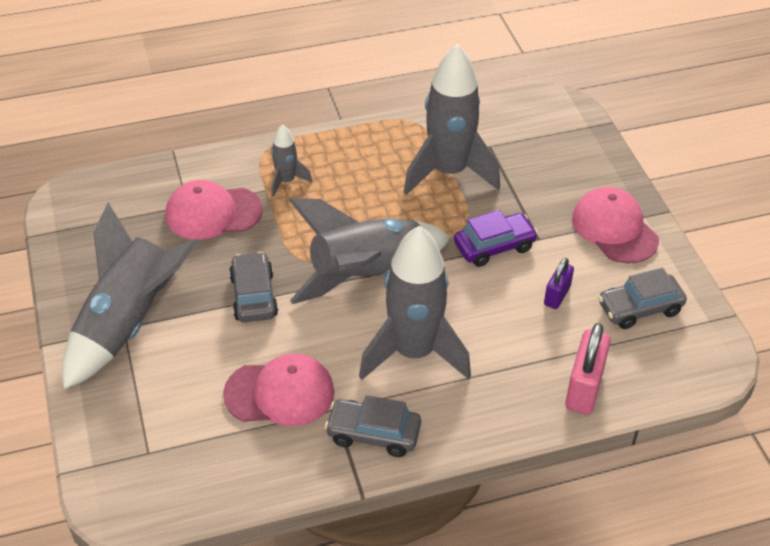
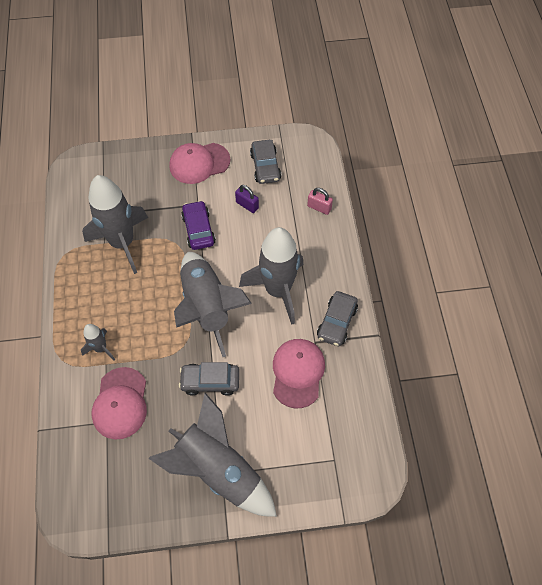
camera: 80 degrees left, 15 degrees up
(584, 388) = (319, 207): pink padlock -> pink padlock, size x0.60

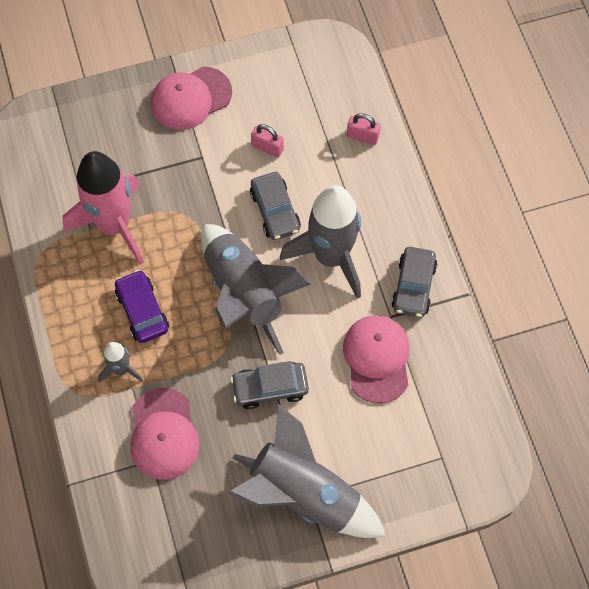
camera: 10 degrees left, 5 degrees up
(122, 243) = (114, 225): grey rocket -> pink rocket
(198, 230) = (210, 192): purple car -> purple car (142, 311)
(247, 205) = (267, 148): purple padlock -> pink padlock
(265, 167) = (280, 90): grey car -> grey car (275, 211)

